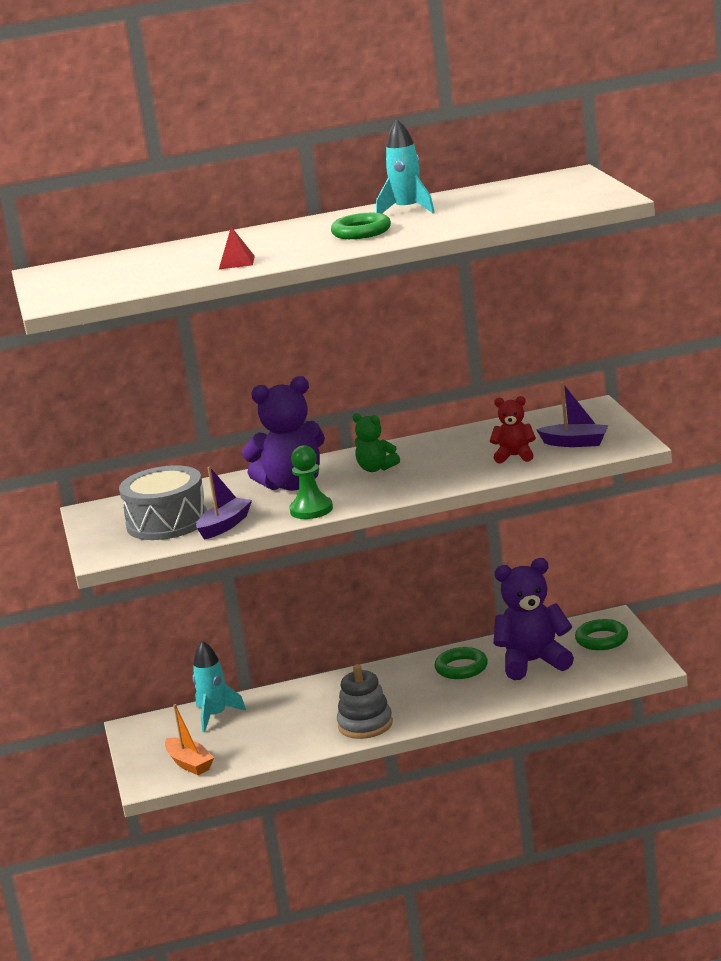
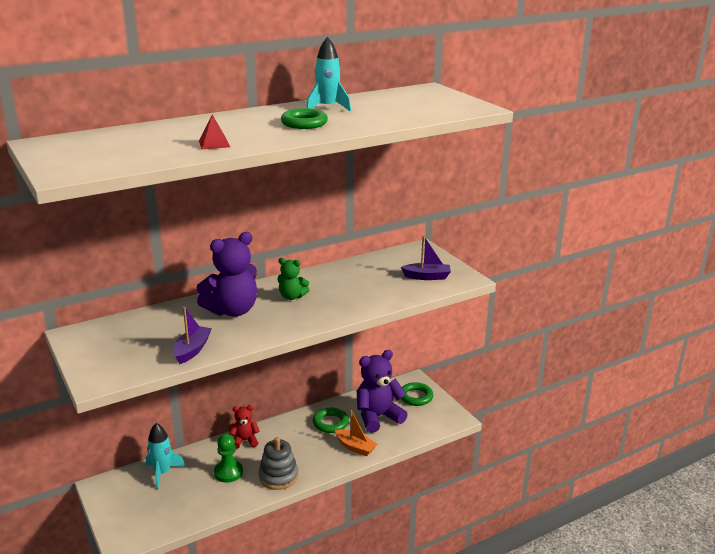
camera: 20 degrees left, 5 degrees up
(167, 522) = (142, 346): grey drum -> none
(189, 763) = (153, 520): orange boat -> orange boat (355, 447)
(311, 510) = (257, 334): green pawn -> green pawn (228, 472)
(515, 456) = (390, 287): red teddy bear -> red teddy bear (245, 441)

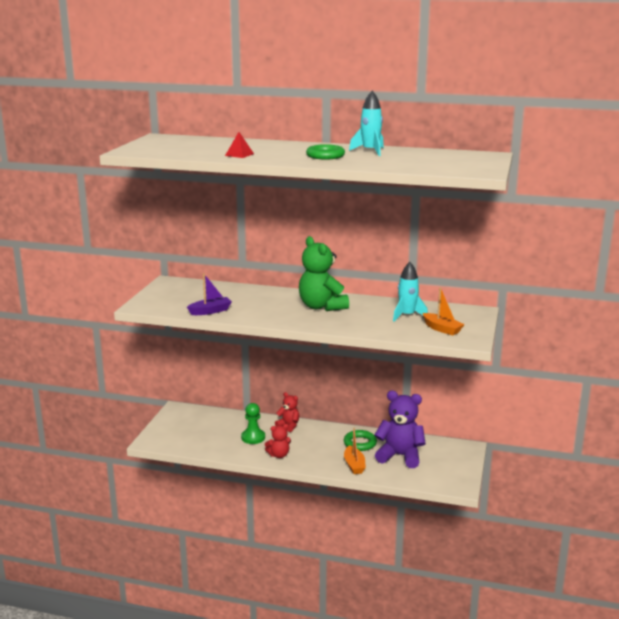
camera: 45 degrees right, 5 degrees down
(162, 473) = (217, 419): turquoise rocket -> turquoise rocket (407, 315)
(232, 310) = (271, 301): purple teddy bear -> none
(278, 476) = (279, 455): grey stacking toy -> red teddy bear
(292, 297) = (321, 307): green teddy bear -> green teddy bear, size x1.86
(415, 397) = (451, 458): green ring -> none
(427, 277) = (442, 329): purple boat -> orange boat

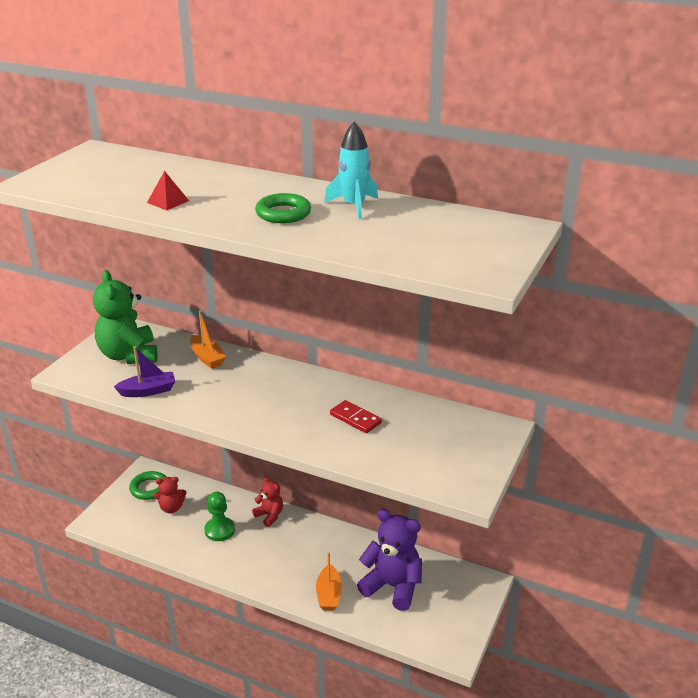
camera: 10 degrees right, 10 degrees up
(279, 455) = (241, 564): red teddy bear -> red teddy bear (171, 508)
(321, 307) = (294, 397): green teddy bear -> green teddy bear (129, 355)
(360, 443) = (348, 557): green ring -> green ring (149, 488)
(372, 314) = (355, 419): none -> red domino
(407, 315) = (401, 427): turquoise rocket -> none
(442, 329) = (438, 460): orange boat -> orange boat (207, 358)

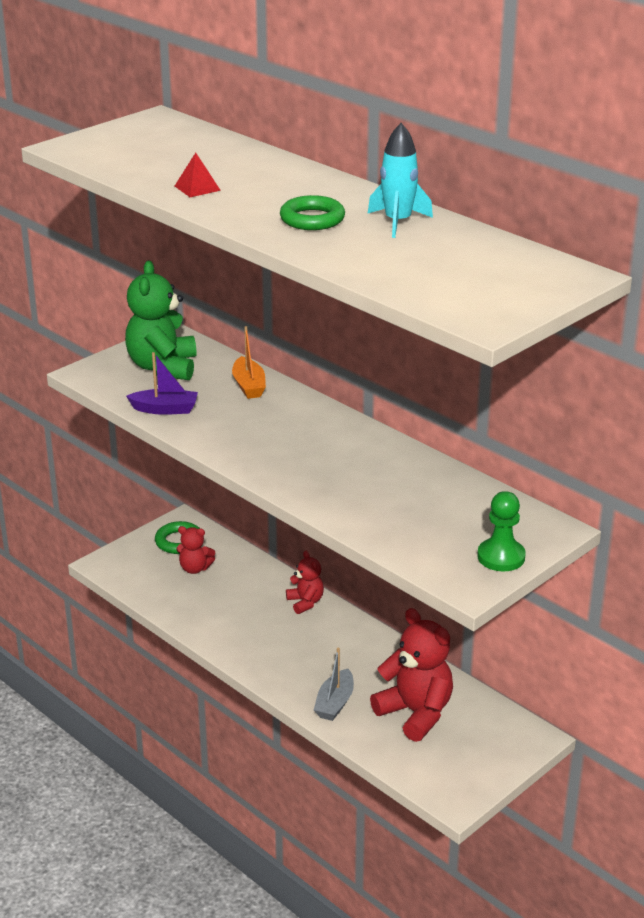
camera: 20 degrees right, 0 degrees up
(219, 530) = (239, 605): green pawn -> green pawn (501, 557)
(329, 594) = (335, 703): orange boat -> grey boat
(355, 419) = (382, 484): red domino -> none
(392, 586) = (415, 713): purple teddy bear -> red teddy bear

